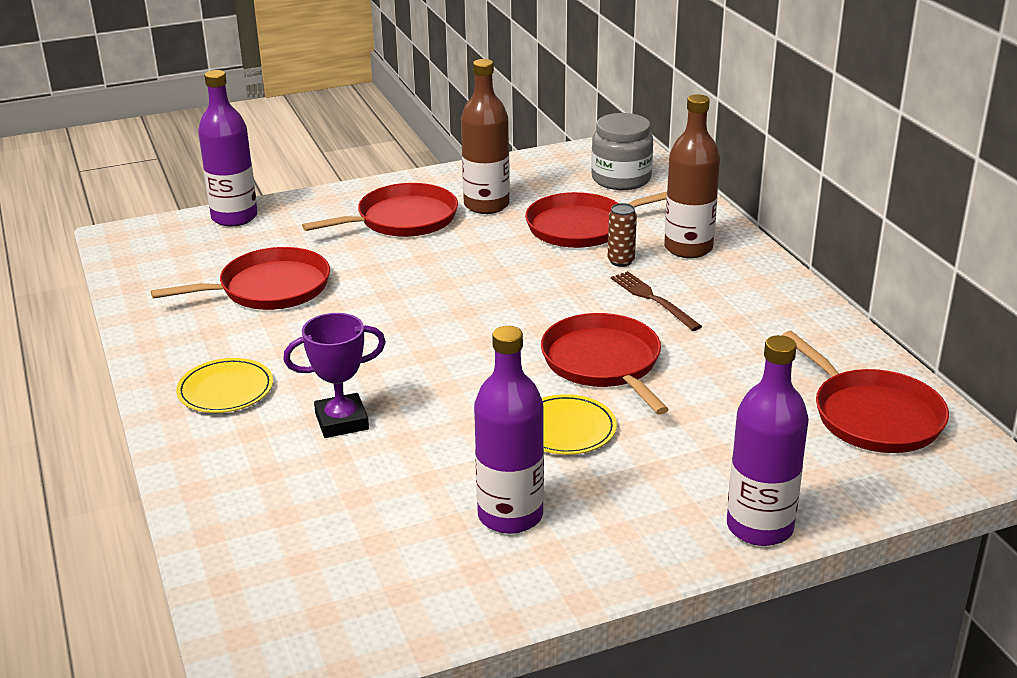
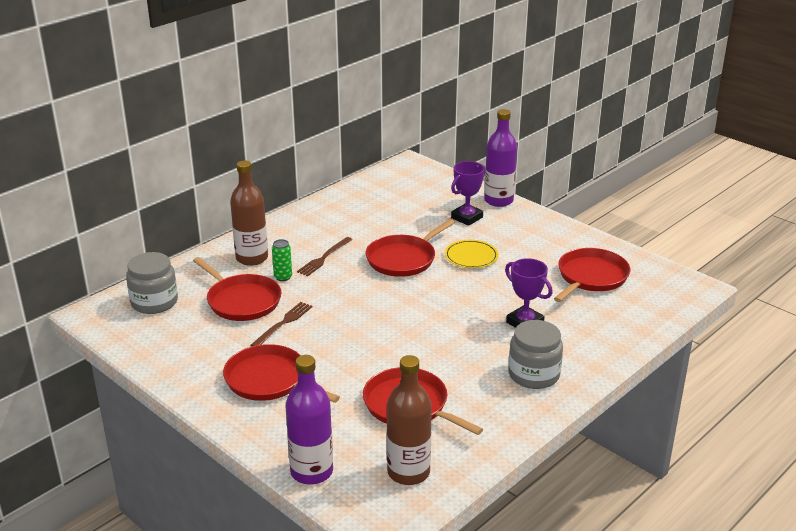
camera: 115 degrees left, 0 degrees up
(225, 390) = (534, 374): yellow plate -> grey jar
(486, 205) = (226, 349): brown bottle -> brown bottle (408, 472)
(508, 244) = (283, 323): none -> brown fork
(510, 515) = (548, 255): purple bottle -> none
(621, 261) = (283, 277): brown can -> green can
(707, 465) = (467, 217): none -> purple trophy
(873, 416) = (394, 187): red pan -> red pan (590, 277)

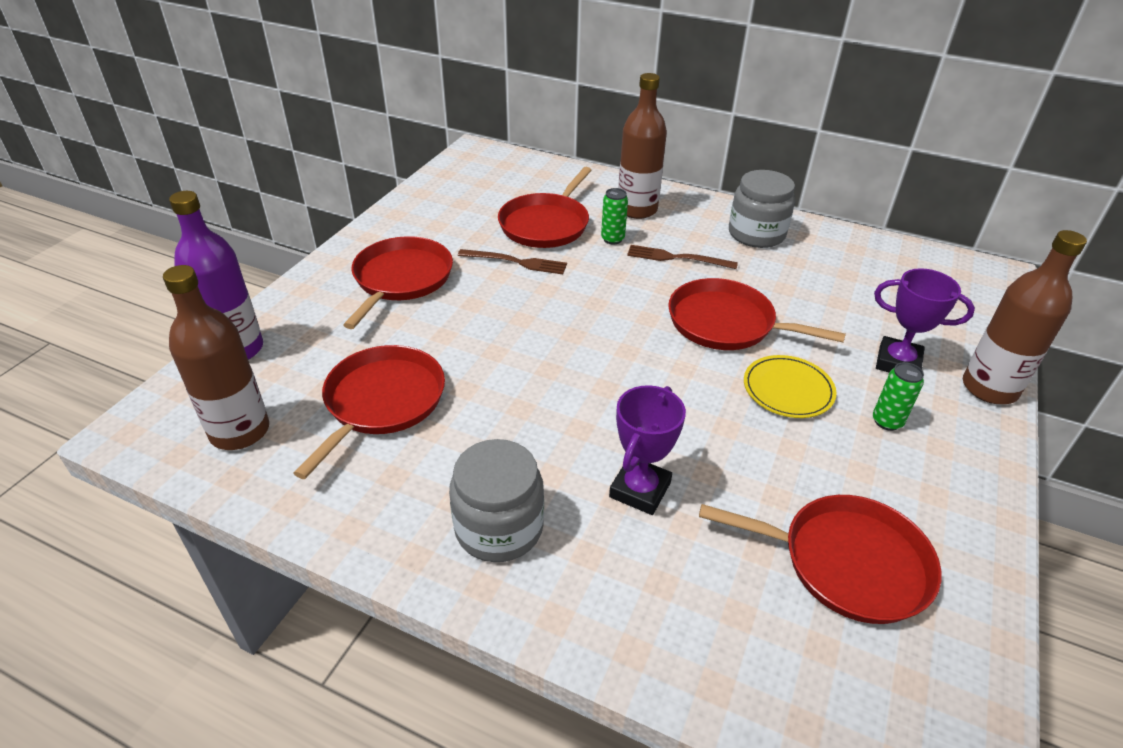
camera: 70 degrees right, 10 degrees up
(154, 302) = (513, 176): grey jar -> grey jar (756, 234)
(498, 200) = (989, 388): purple bottle -> brown bottle
(508, 236) = (887, 421): none -> green can

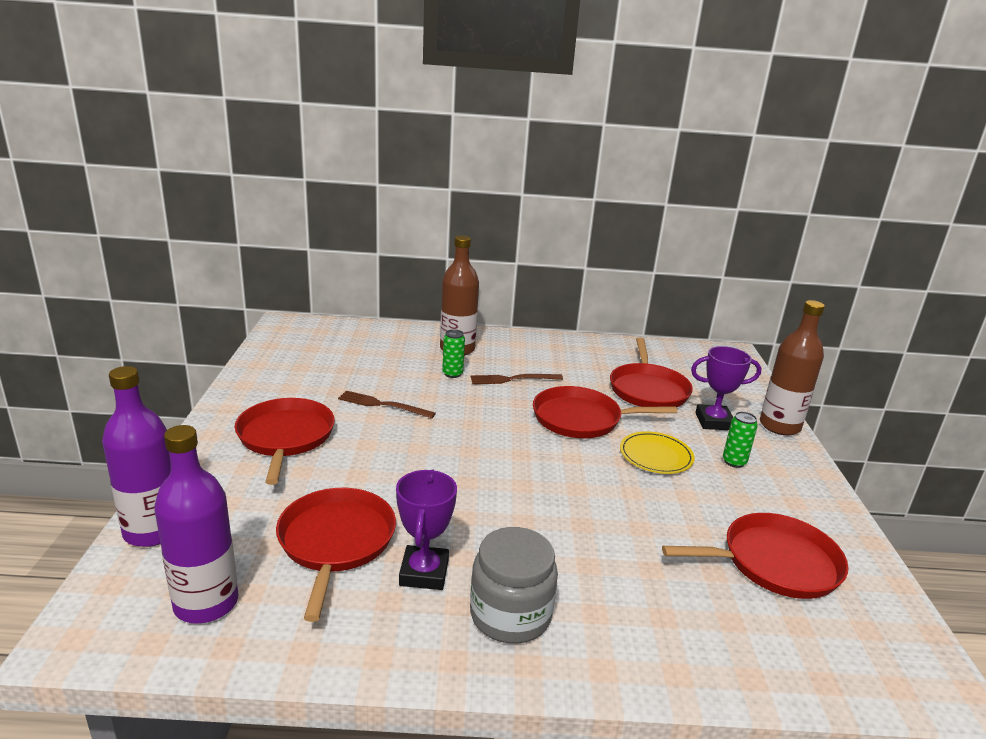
camera: 25 degrees left, 15 degrees down
(240, 431) = (206, 603): brown bottle -> purple bottle
(516, 262) = (383, 405): brown fork -> brown fork turned 150 degrees counterclockwise
(546, 224) = (389, 371): red pan -> red pan (648, 389)
(640, 490) = (601, 553): purple trophy -> purple trophy (424, 573)
(756, 234) = (560, 353): grey jar -> none

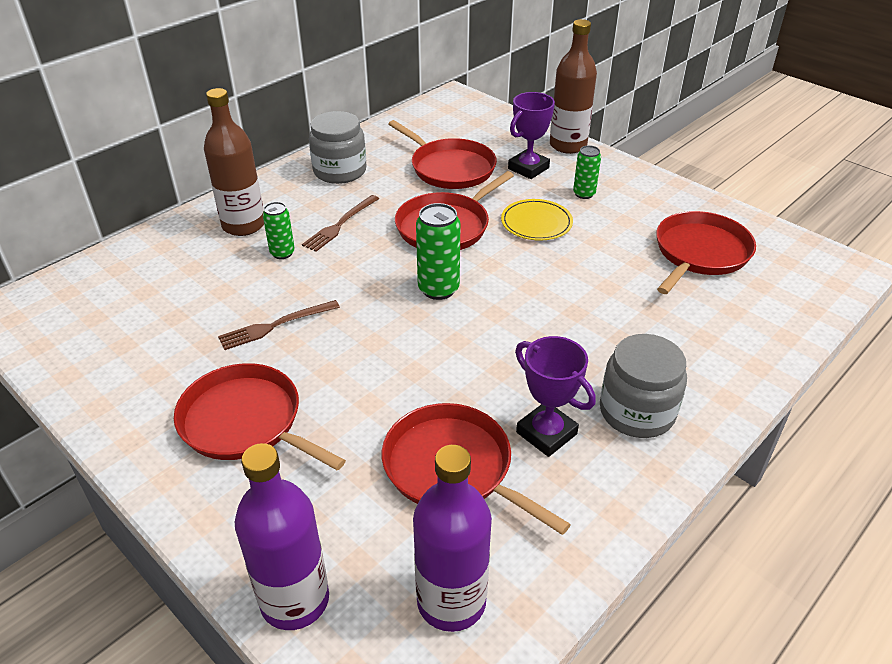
camera: 45 degrees left, 15 degrees up
(509, 448) = (438, 289): none -> green can
(566, 353) = (340, 171): none -> grey jar

